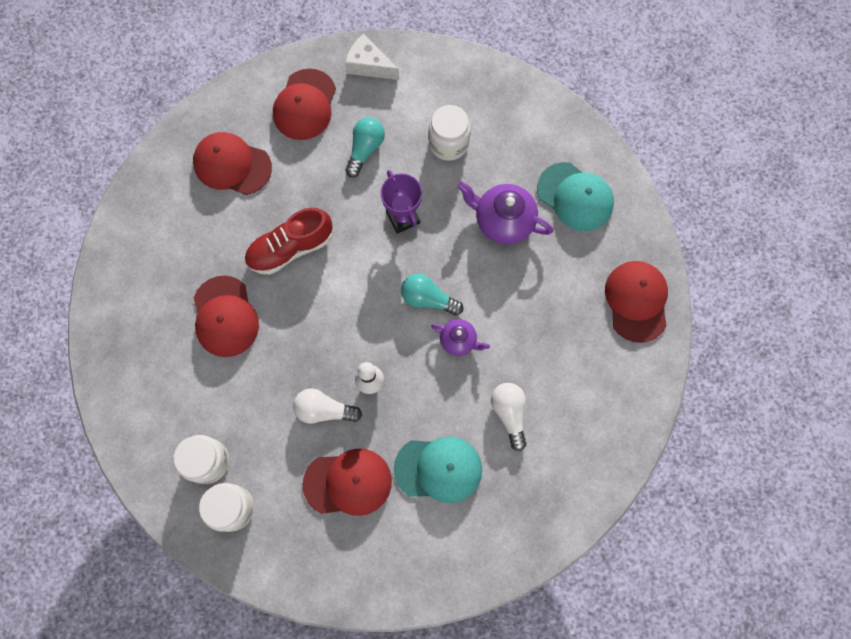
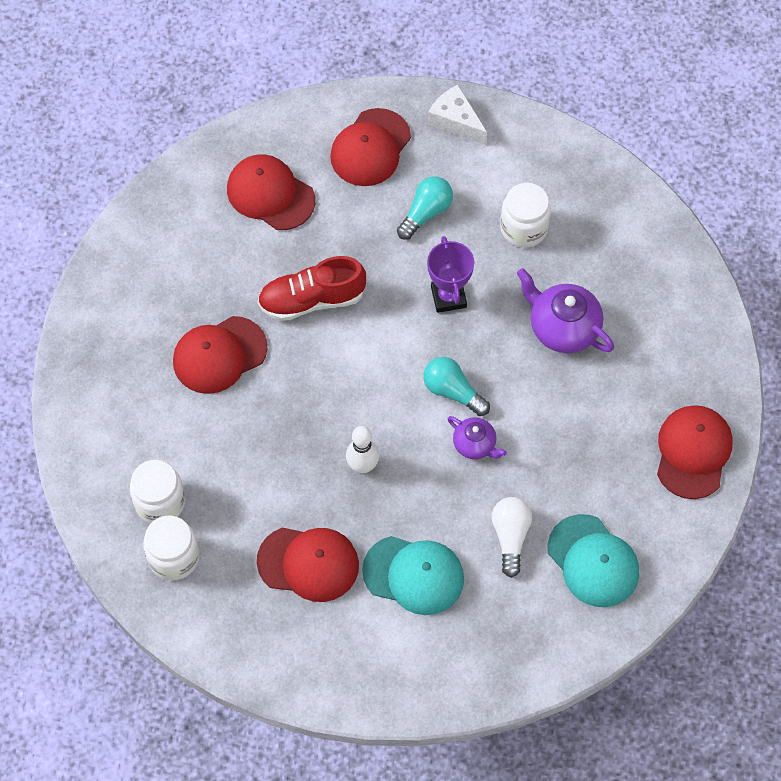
camera: 15 degrees right, 10 degrees down
(225, 316) = (219, 355): red cap -> red cap turned 60 degrees clockwise
(324, 410) = (303, 481): white light bulb -> none
(575, 196) = (654, 321): turquoise cap -> turquoise cap (593, 561)

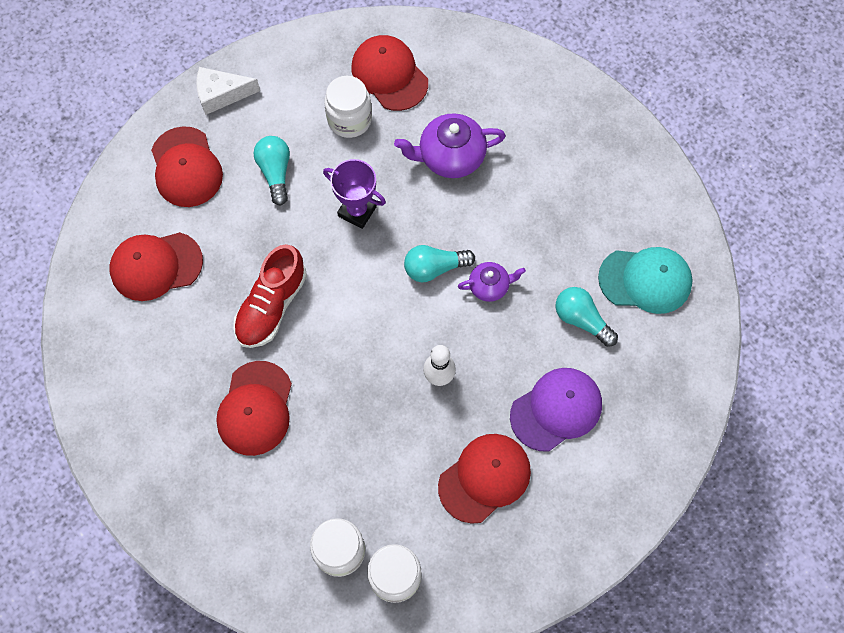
camera: 50 degrees left, 5 degrees up
(413, 575) = (556, 409): turquoise cap -> purple cap
(510, 537) = (581, 320): white light bulb -> turquoise light bulb
(693, 452) = (617, 152): red cap -> red cap (389, 75)

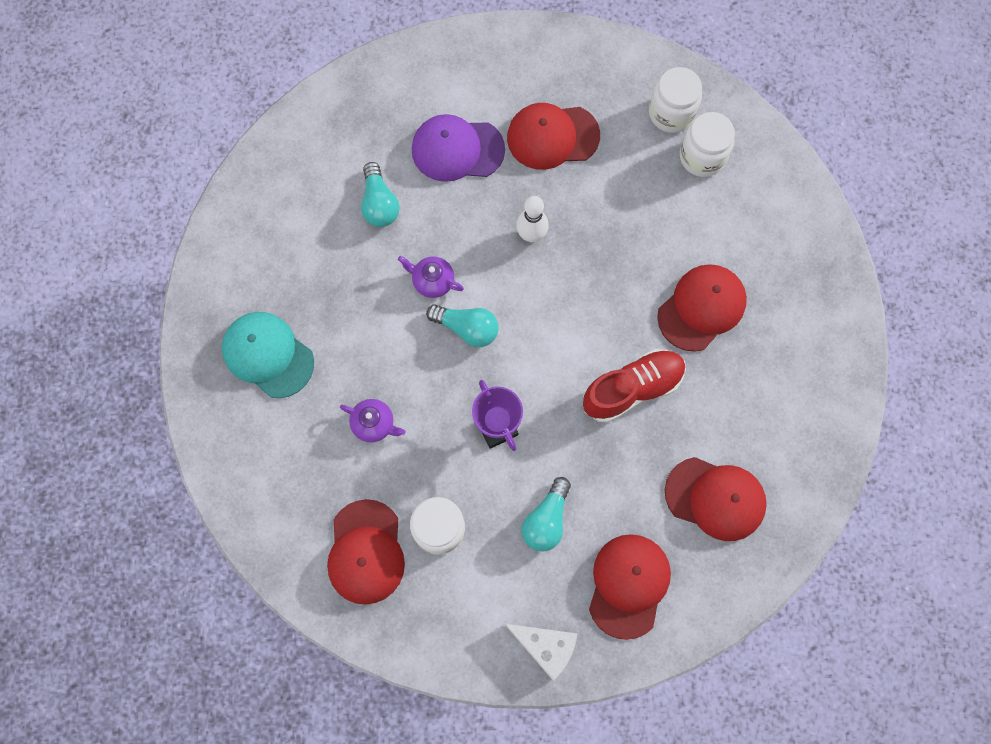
camera: 145 degrees left, 5 degrees up
(450, 157) = (374, 424): purple teapot -> purple teapot, size x0.58
(645, 280) = (300, 200): turquoise cap -> turquoise cap (268, 355)

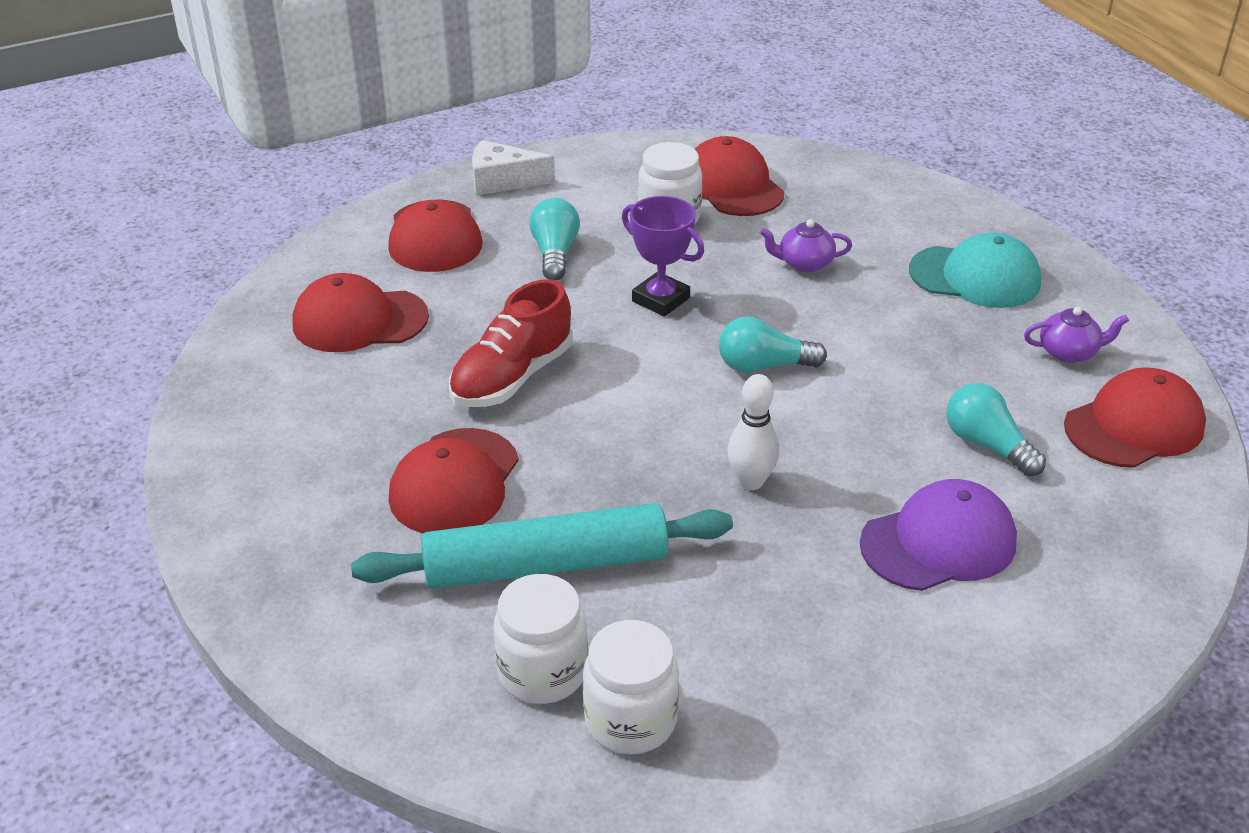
camera: 155 degrees right, 35 degrees down
(432, 281) = (845, 393): purple teapot -> purple teapot (1069, 352)
(552, 137) = (808, 611): red cap -> red cap (1134, 426)
(673, 223) = (546, 565): none -> turquoise rolling pin

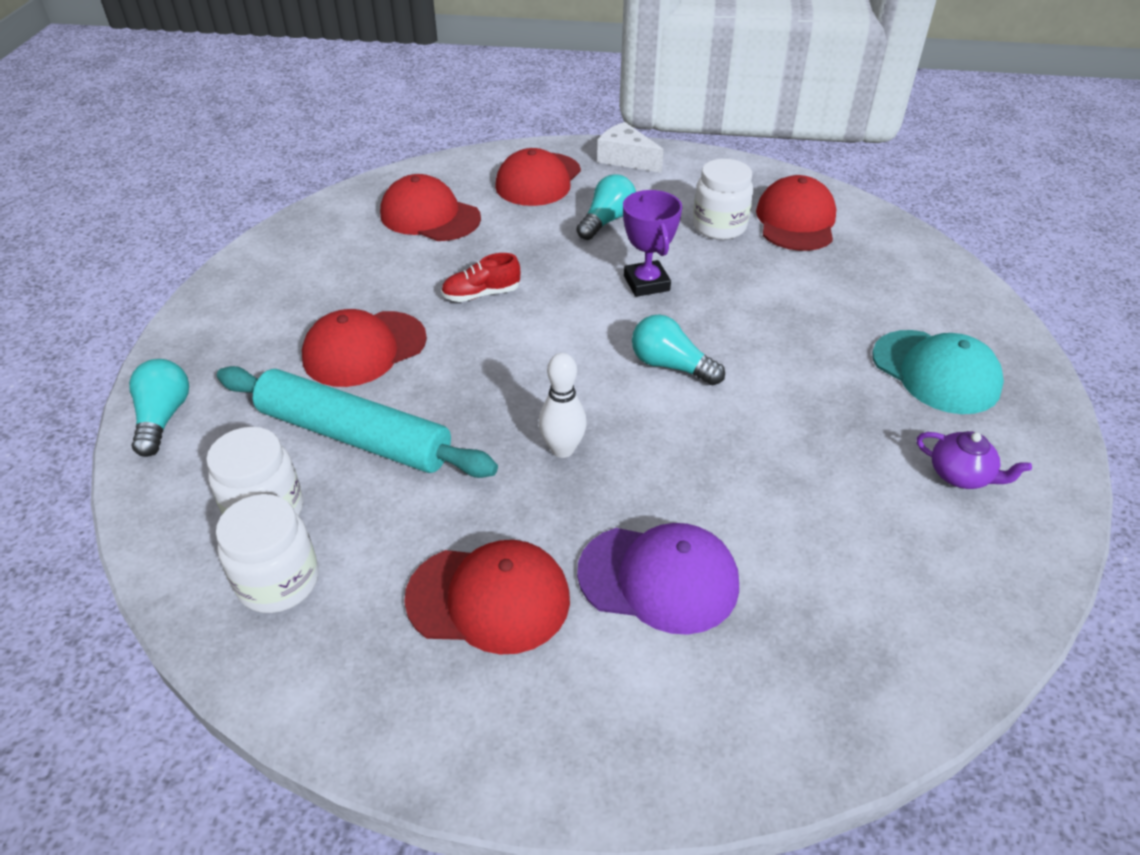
camera: 35 degrees right, 5 degrees up
(512, 377) = (481, 294): red shoe -> red shoe, size x0.60
(804, 263) = (791, 301): purple teapot -> none
(987, 445) = (792, 518): turquoise light bulb -> turquoise light bulb (163, 418)
(1134, 426) = (959, 572): red cap -> red cap (489, 598)

